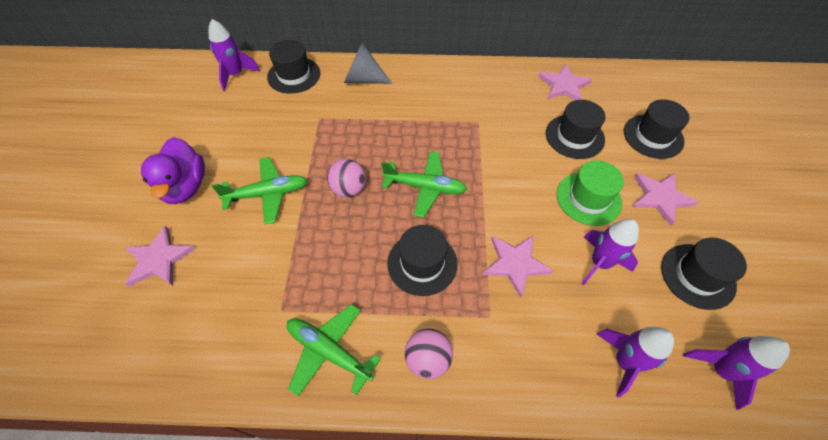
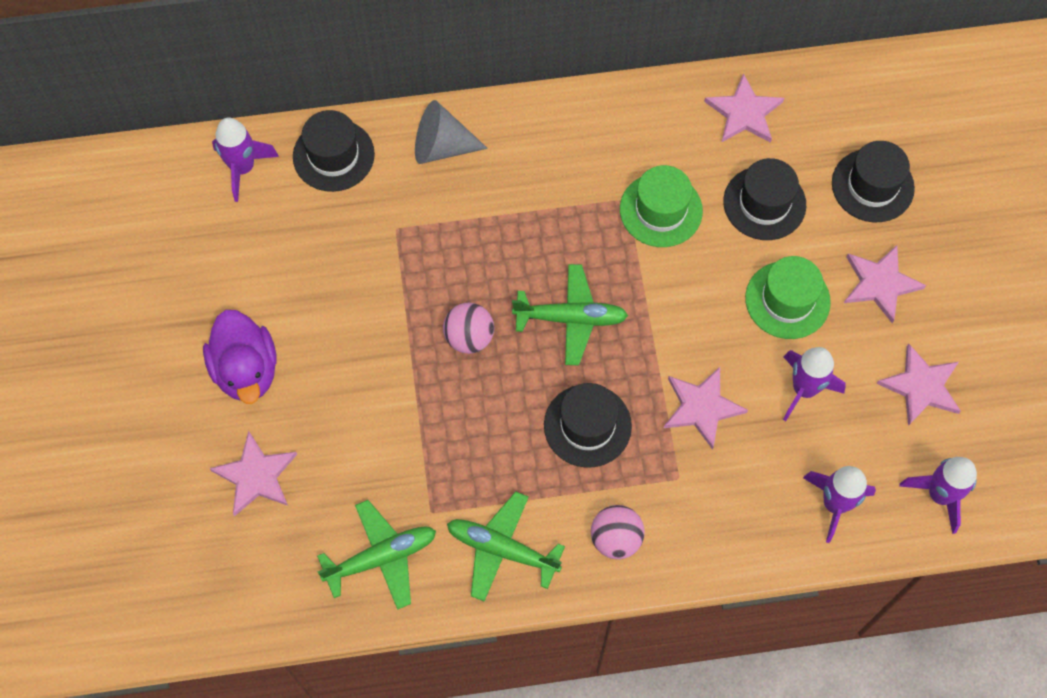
camera: 10 degrees left, 10 degrees up
(268, 194) = (363, 362): green plane -> green plane (382, 557)
(501, 131) = (661, 210): none -> green hat
(697, 276) = (921, 386): black hat -> pink star

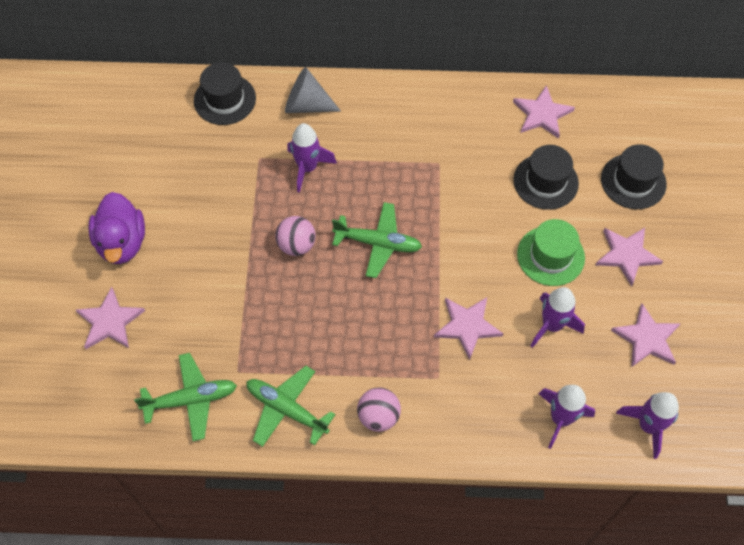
camera: 10 degrees right, 5 degrees down
(243, 168) = (156, 99): purple rocket -> purple rocket (307, 168)
(587, 425) = (374, 325): black hat -> none
(661, 210) = (464, 175): green hat -> none

